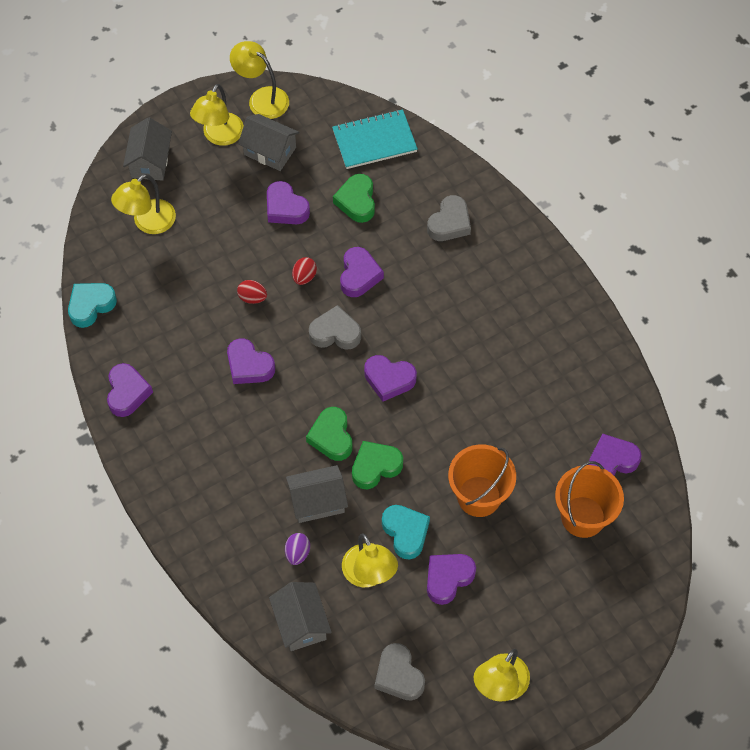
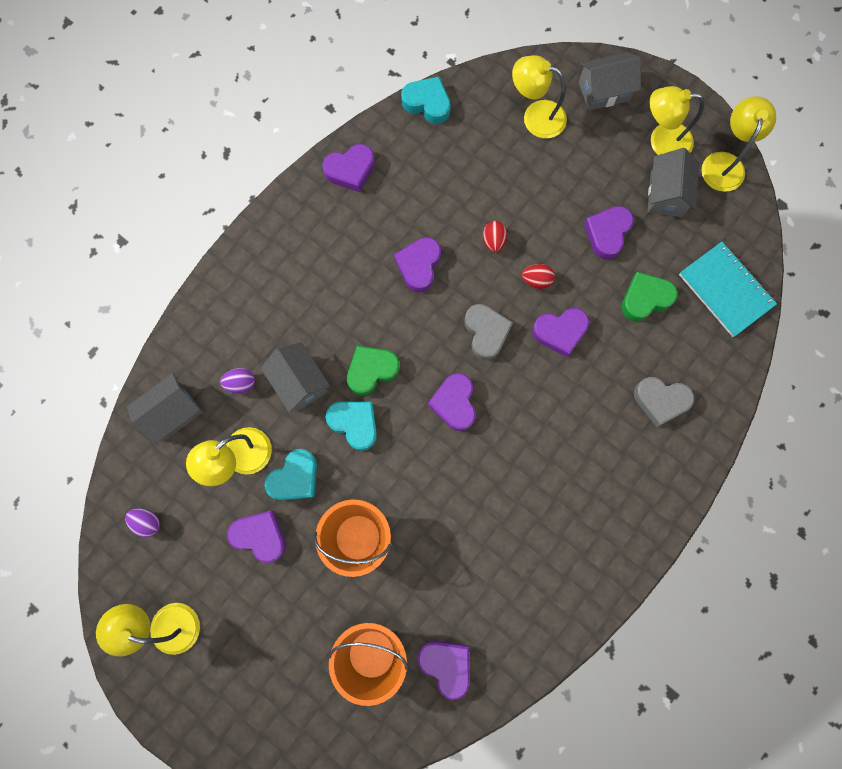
camera: 70 degrees right, 15 degrees up
(375, 467) = (354, 424): green heart -> turquoise heart
(398, 675) = (147, 522): grey heart -> purple egg

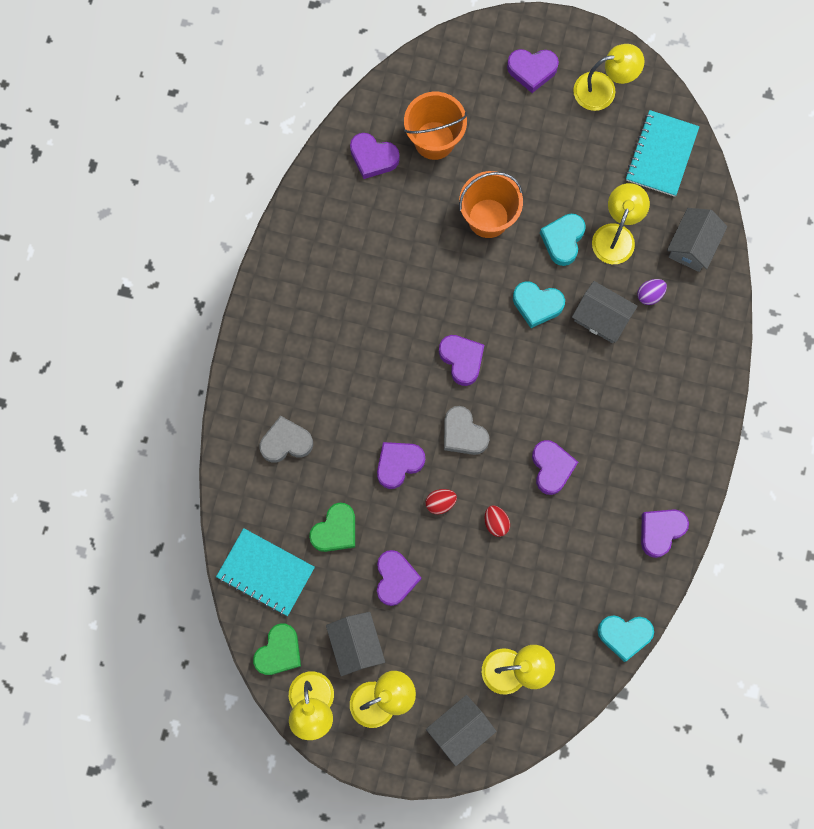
camera: 155 degrees right, 0 degrees up
(147, 522) = (661, 154): purple egg -> turquoise notebook
(260, 536) = (566, 184): purple heart -> purple heart (532, 70)
(371, 370) = (545, 355): green heart -> green heart (279, 651)

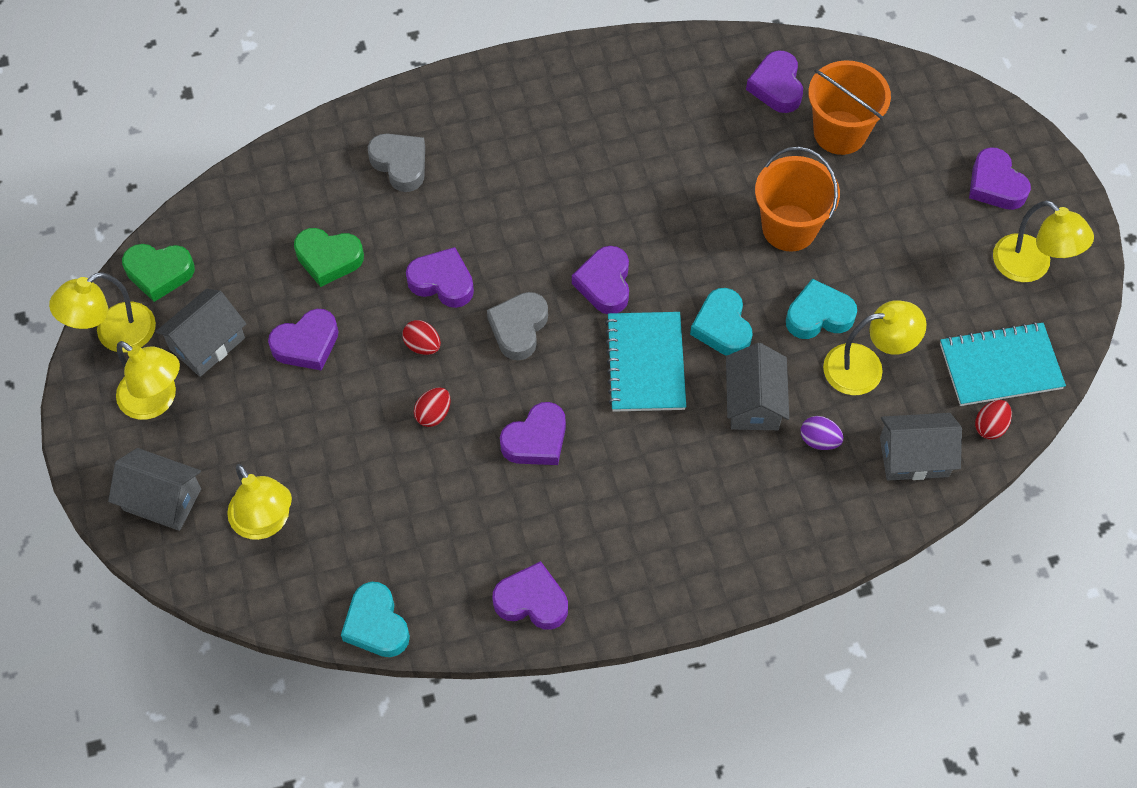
camera: 60 degrees right, 15 degrees down
(265, 572) = (242, 217): turquoise notebook -> turquoise notebook (645, 363)
(462, 360) = (605, 284): purple heart -> purple heart turned 150 degrees clockwise
(698, 188) = (990, 426): none -> red egg

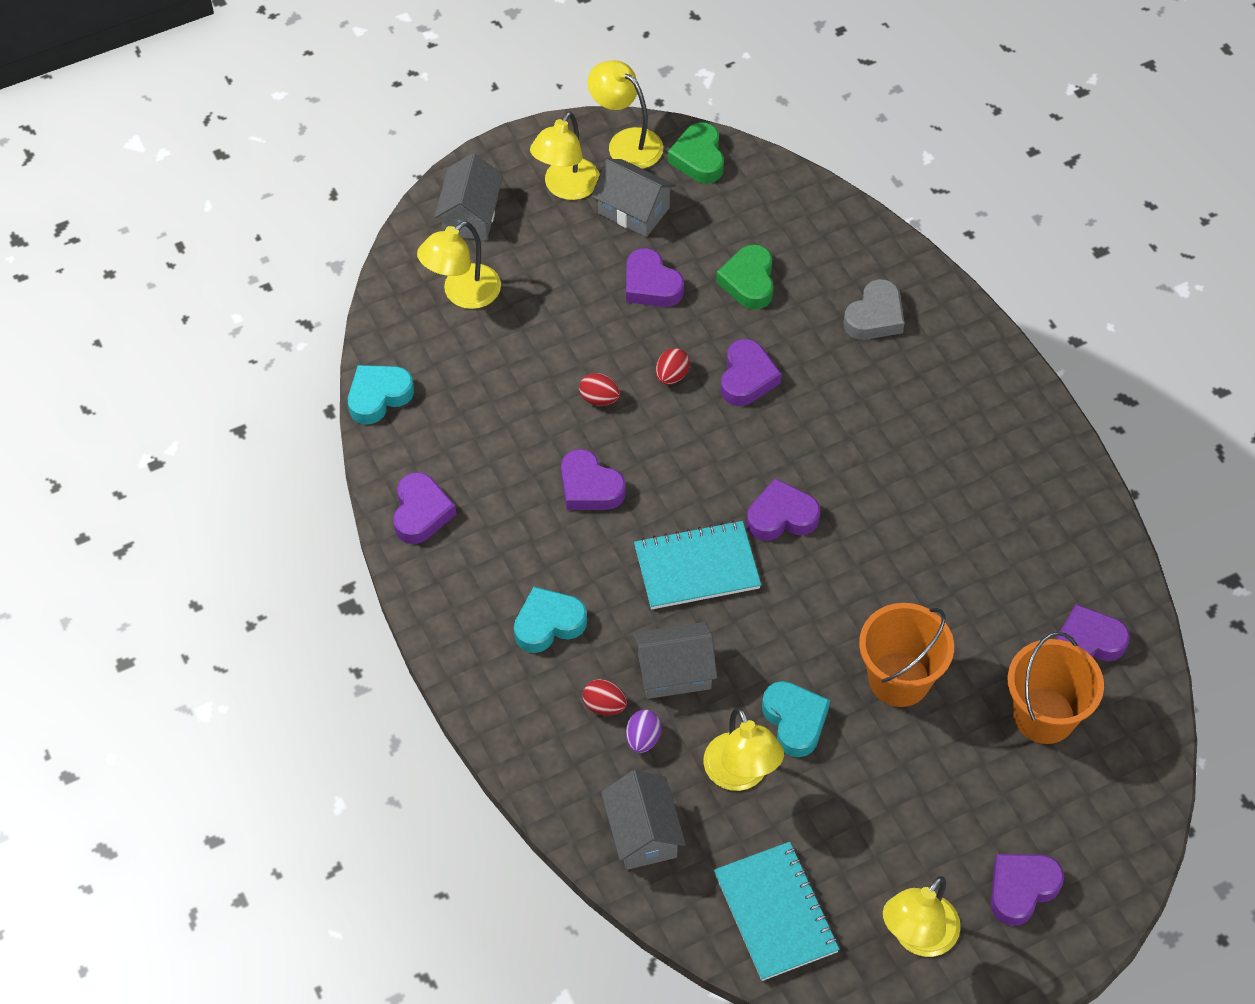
camera: 80 degrees right, 5 degrees down
(518, 328) = (710, 451): grey heart -> none
(722, 327) = (757, 631): turquoise heart -> turquoise heart (548, 624)
(990, 426) = (696, 907): red egg -> red egg (604, 705)

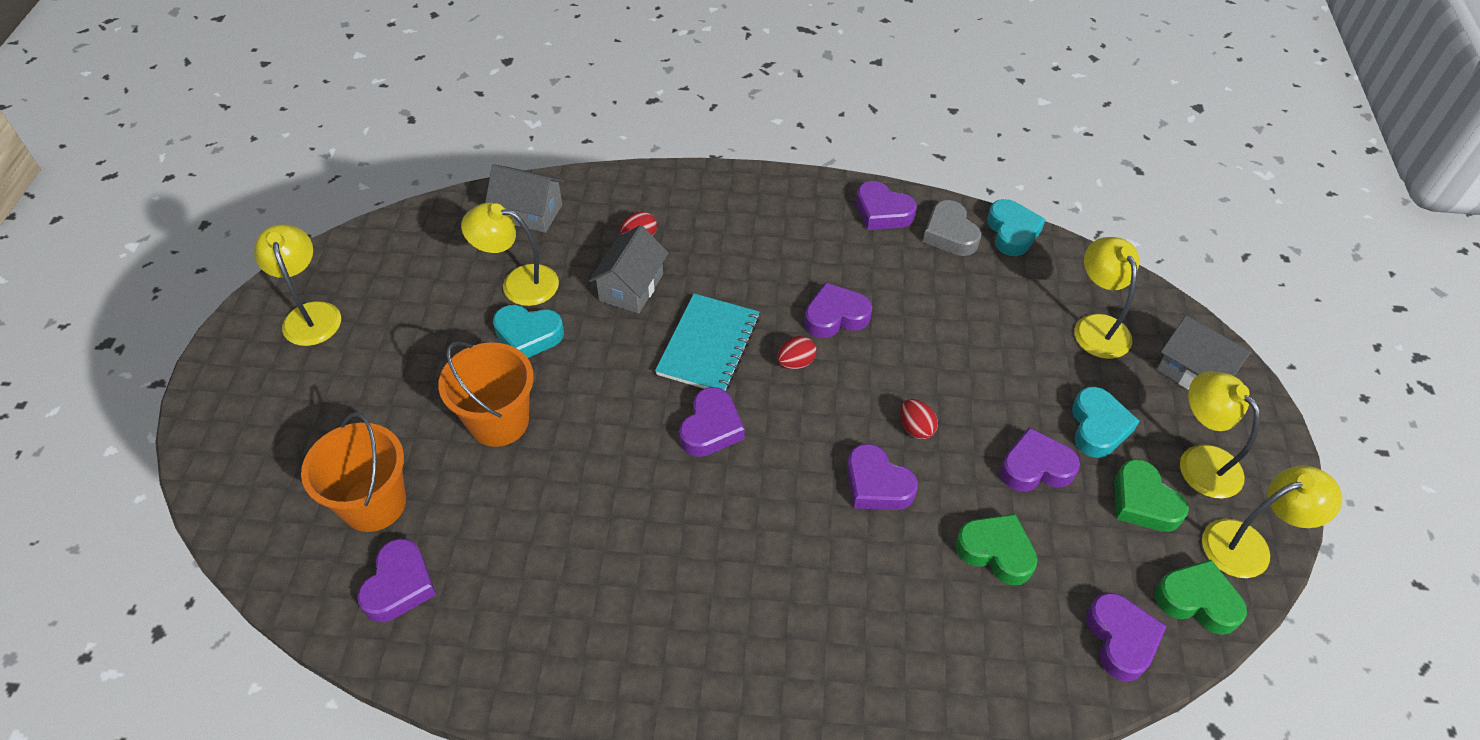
camera: 120 degrees right, 5 degrees down
(548, 624) = (731, 238): turquoise heart -> turquoise heart (1098, 427)
(599, 399) = (922, 365): red egg -> red egg (795, 363)
(633, 210) = (1143, 502): grey house -> green heart
(643, 739) = (595, 245): purple egg -> none
(776, 912) = (408, 250): turquoise notebook -> none
(875, 316) = (884, 642): grey heart -> grey heart (950, 234)
(1021, 889) = (271, 395): purple heart -> purple heart (1121, 639)

